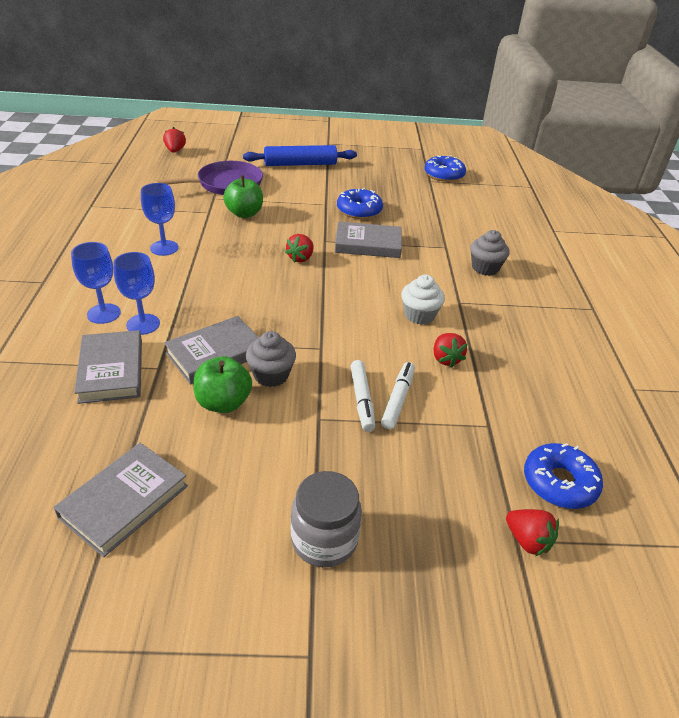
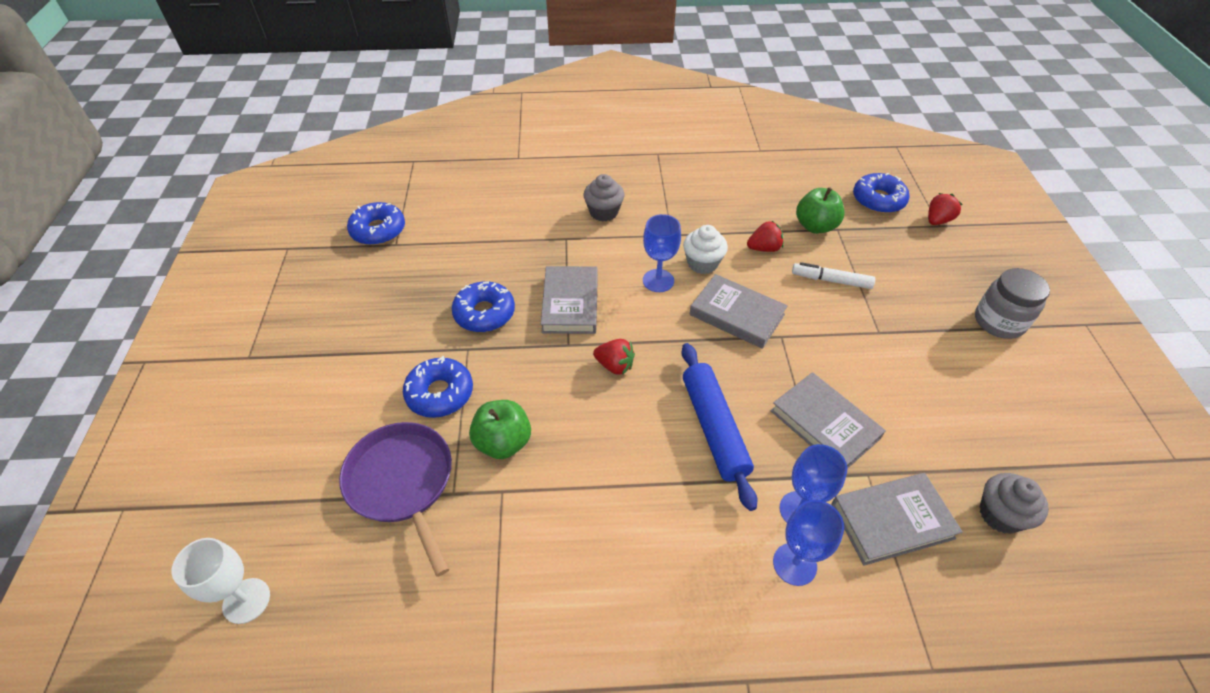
camera: 90 degrees left, 10 degrees up
(124, 501) = (1042, 459): grey book -> grey book (736, 315)
(164, 248) = (618, 530): blue goblet -> blue goblet (658, 280)
(175, 151) = (246, 600): red strawberry -> white goblet
(223, 403) = (892, 405): green apple -> green apple (815, 226)
(271, 375) = (838, 372): grey cupcake -> grey cupcake (1000, 514)
(289, 195) = (440, 393): none -> blue donut
(300, 164) = (330, 388): blue rolling pin -> blue rolling pin (714, 428)
(361, 400) = (842, 304): white marker -> none

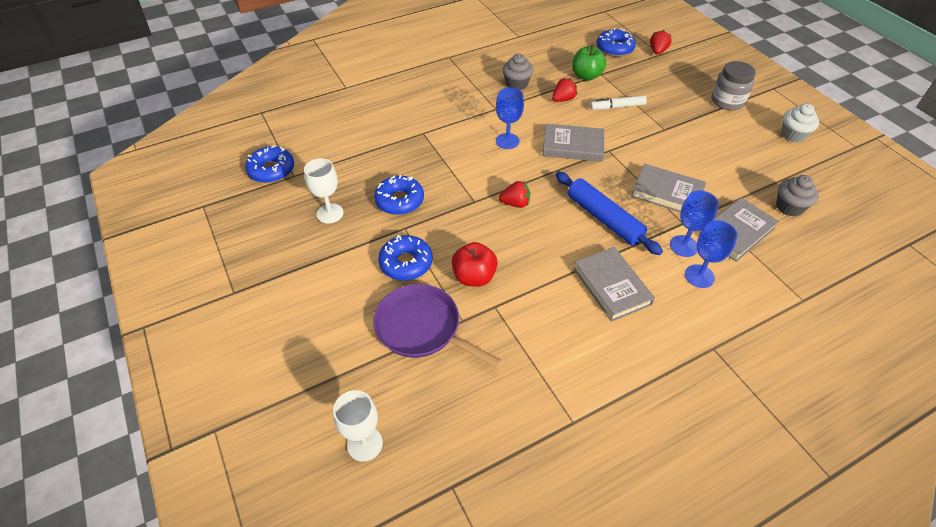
camera: 25 degrees left, 0 degrees up
(401, 301) = (330, 213): none -> white goblet
(503, 442) = (474, 277): green apple -> red apple
(570, 303) = (457, 174): grey book -> grey book (612, 286)
(604, 212) = (438, 107): grey cupcake -> grey cupcake (516, 84)
(702, 263) = (529, 121): white cupcake -> white cupcake (793, 135)

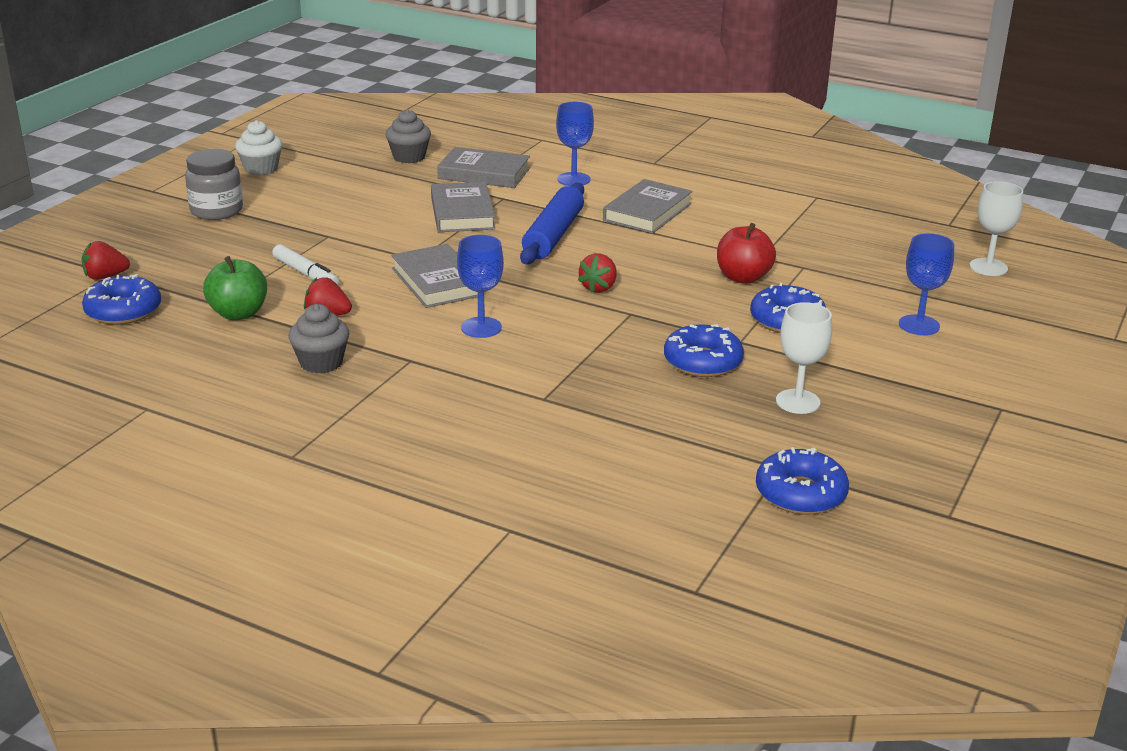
camera: 125 degrees left, 20 degrees down
(422, 328) = (846, 283): purple pan -> none
(515, 203) = (599, 288): red strawberry -> red strawberry turned 120 degrees counterclockwise
(683, 246) = (540, 192): blue goblet -> blue goblet (919, 325)

